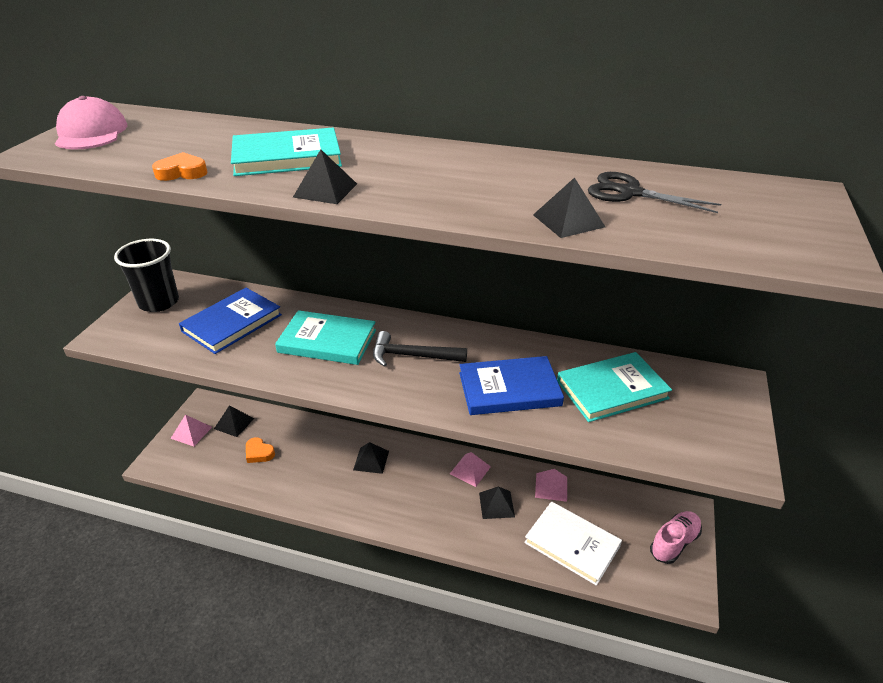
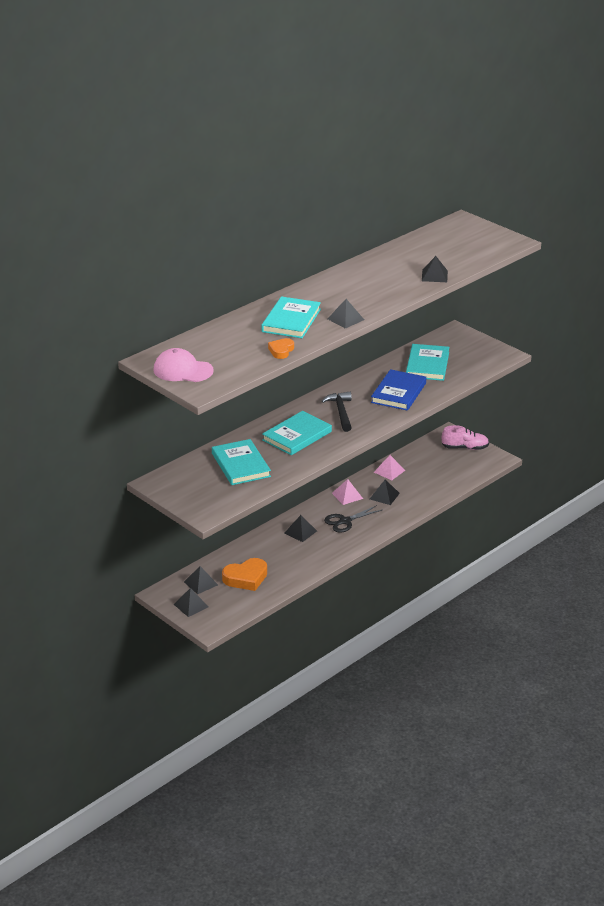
camera: 60 degrees left, 5 degrees down
(159, 302) = (182, 489): black cup -> none
(191, 432) = (191, 605): pink pyramid -> black pyramid
(232, 323) = (241, 465): blue book -> turquoise book
(259, 453) = (246, 578): orange heart -> orange heart, size x1.71
(412, 356) = (341, 412): black hammer -> black hammer turned 135 degrees clockwise
(572, 544) = (436, 481): white book -> none
(630, 193) = (423, 254): black scissors -> black scissors (345, 521)
(674, 543) = (465, 448): pink shoe -> pink shoe turned 105 degrees clockwise

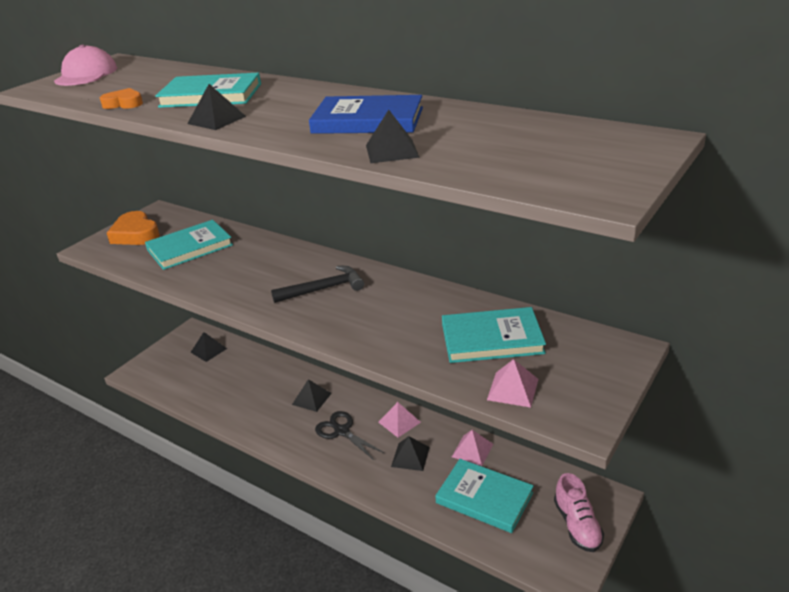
camera: 80 degrees right, 0 degrees up
(191, 605) = (171, 353): black pyramid -> none
(246, 578) = (218, 377): orange heart -> orange heart (135, 234)
(297, 436) = (258, 269): turquoise book -> turquoise book (484, 498)
(398, 393) = (393, 326): blue book -> blue book (368, 120)
(474, 367) = (513, 389): none -> pink pyramid

